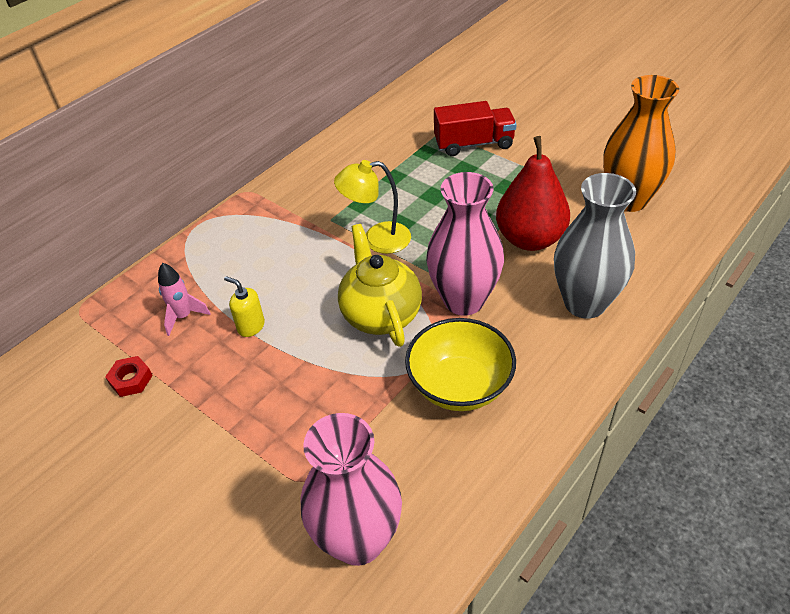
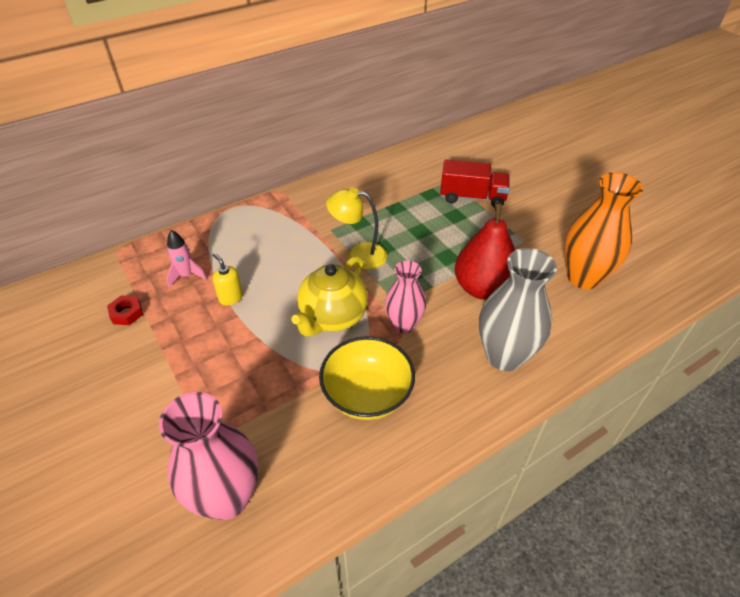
camera: 15 degrees right, 0 degrees up
(381, 314) = (332, 317): yellow teapot -> yellow teapot turned 150 degrees counterclockwise
(464, 300) = (404, 324): pink vase -> pink vase, size x0.63

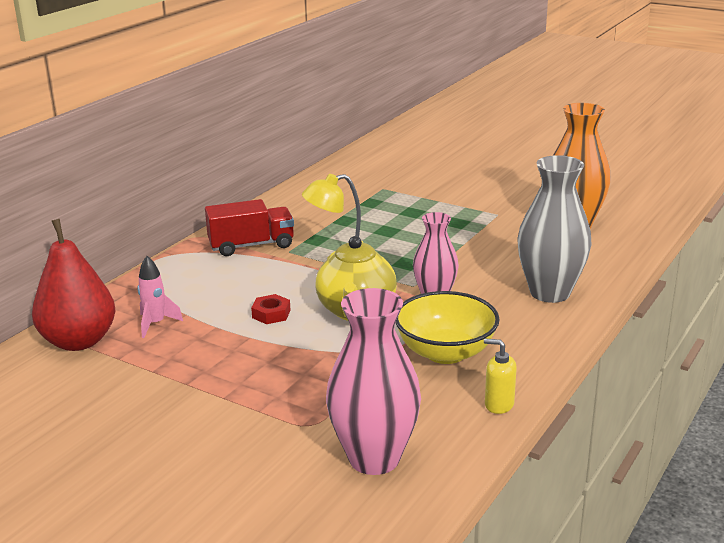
camera: 25 degrees left, 20 degrees down
(126, 313) = (112, 370): red nut -> red nut (271, 314)
(231, 297) = (227, 326): yellow soap dispenser -> yellow soap dispenser (498, 404)
(472, 197) = (417, 195): red truck -> red truck (251, 245)
(482, 288) = (488, 254): red pear -> red pear (79, 341)

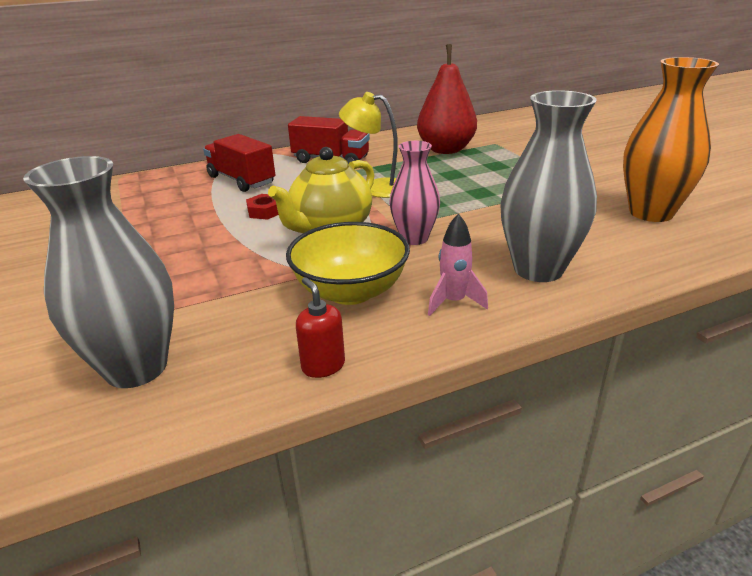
camera: 35 degrees right, 5 degrees up
(79, 341) = (122, 192): red pear -> red pear (446, 150)
(156, 324) = (182, 195): pink rocket -> pink rocket (453, 302)
(193, 291) = (241, 180): none -> red truck
(374, 458) = (136, 368): pink vase -> grey vase
(498, 404) = (323, 366): yellow soap dispenser -> red soap dispenser

